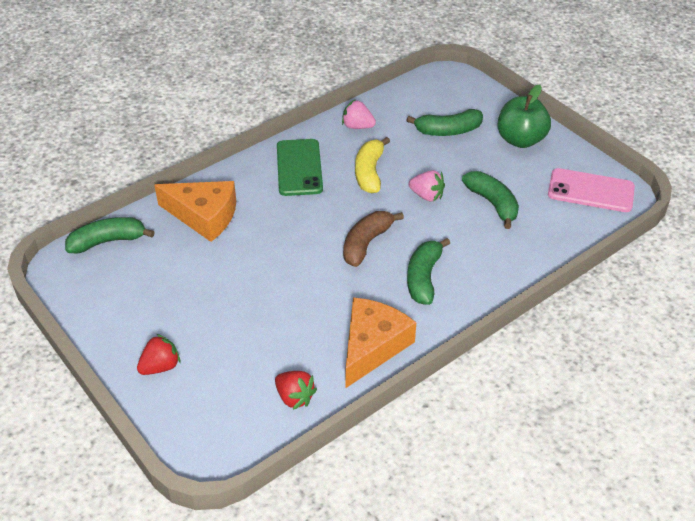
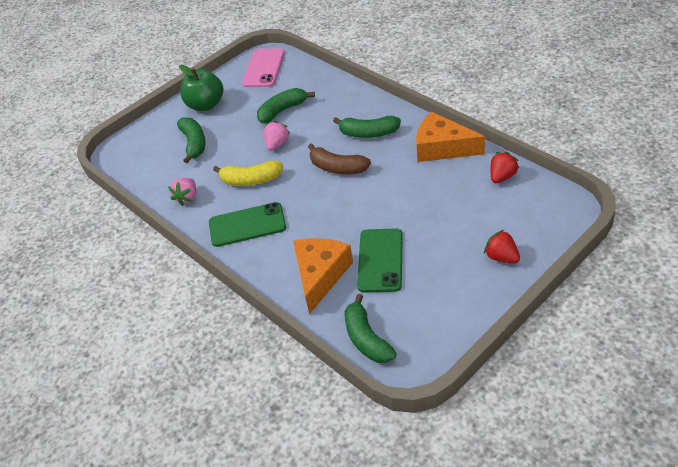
camera: 90 degrees left, 0 degrees up
(203, 263) = (380, 260): none -> green phone

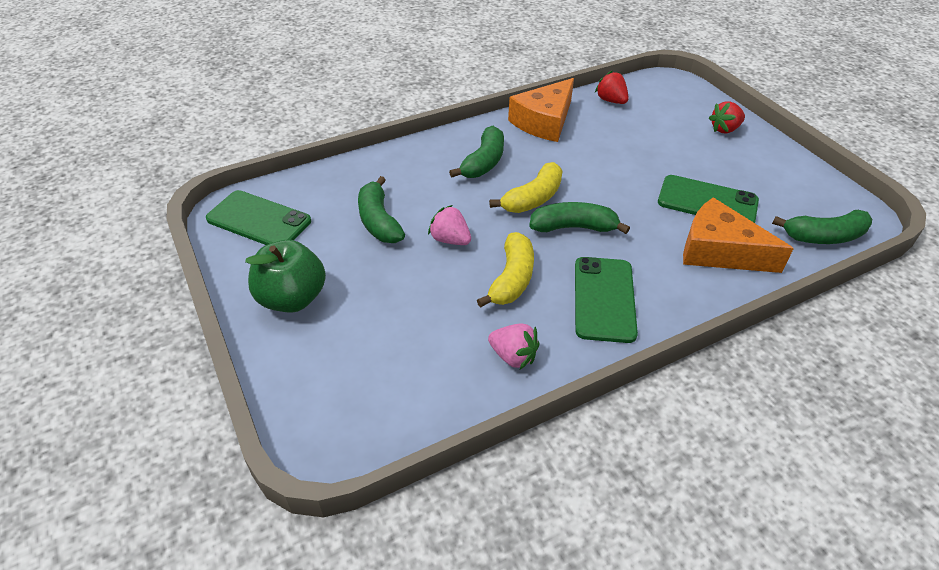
camera: 80 degrees left, 0 degrees up
(194, 144) = (383, 328): green banana -> green banana (573, 227)
(263, 68) = (259, 220): pink phone -> green phone
(337, 168) = (533, 198): brown banana -> yellow banana

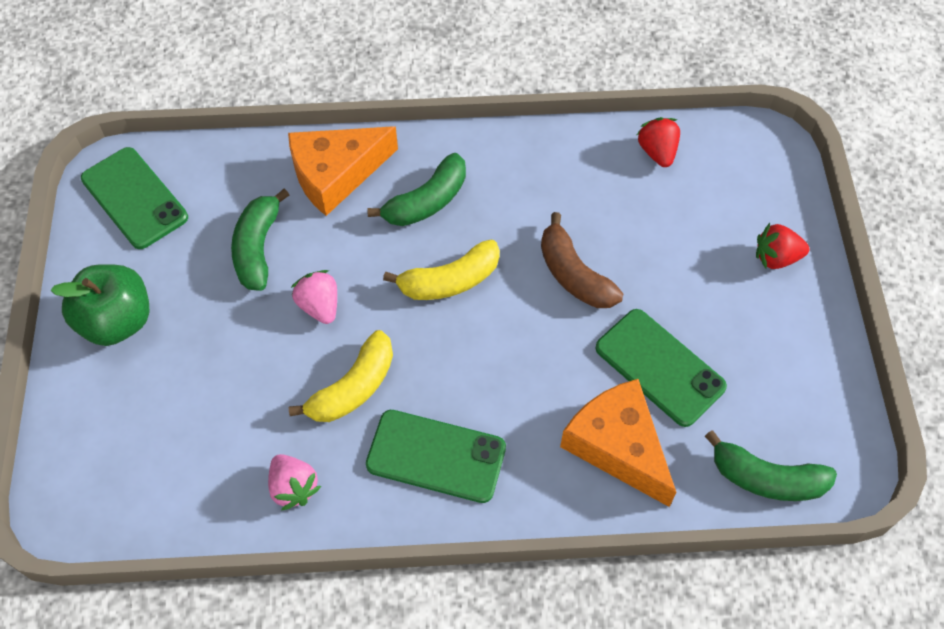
camera: 25 degrees right, 15 degrees up
(544, 121) = (544, 159): orange cheese -> orange cheese (336, 174)
(573, 227) = (469, 343): green banana -> none
(604, 299) = (436, 456): green phone -> green phone turned 75 degrees clockwise
(612, 171) = (574, 274): none -> brown banana

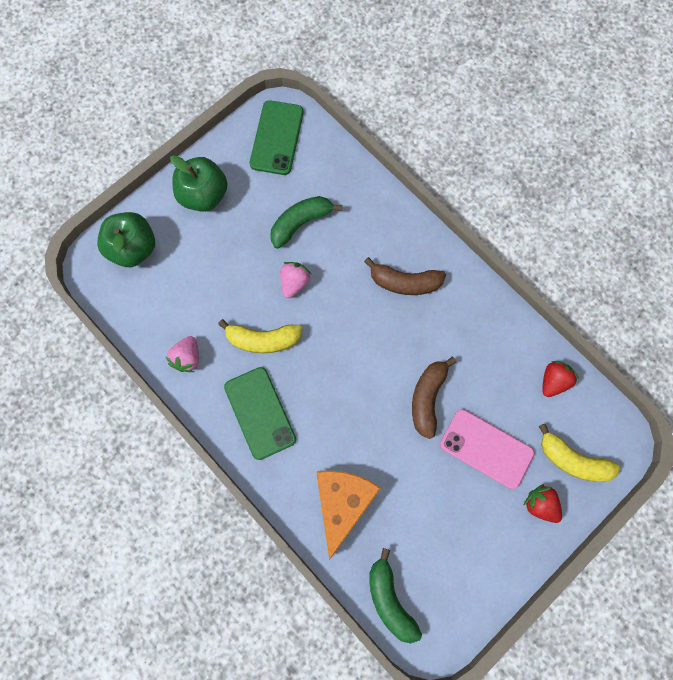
camera: 50 degrees right, 15 degrees up
(96, 447) = (133, 248): none -> green apple
(336, 174) = (379, 221): orange cheese -> none
(426, 201) = (404, 282): green banana -> brown banana
(449, 281) = (366, 335): yellow banana -> yellow banana (572, 460)
(659, 367) = (409, 490): green phone -> none
(676, 261) = (486, 448): none -> pink phone

